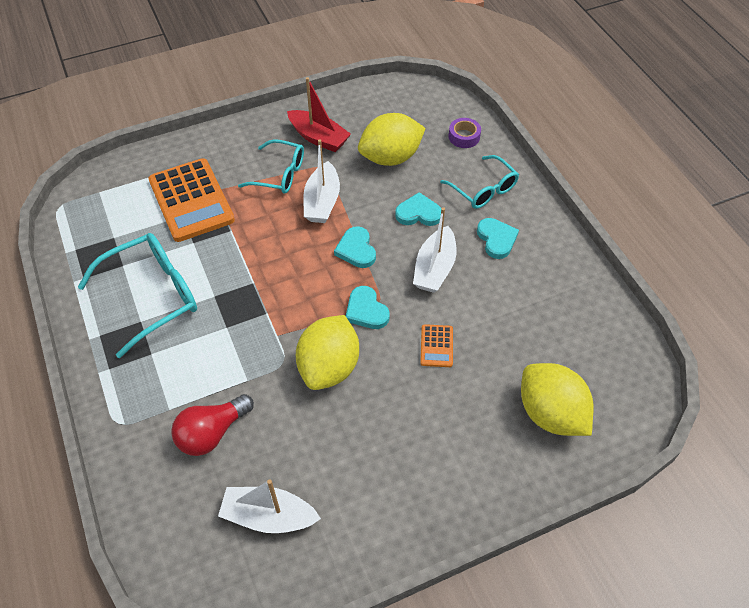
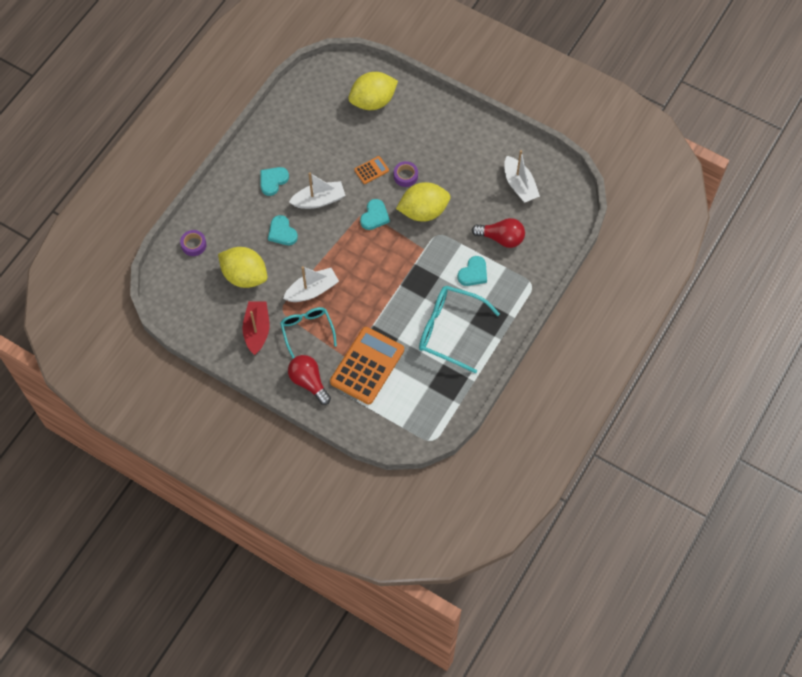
camera: 125 degrees left, 10 degrees up
(223, 148) = (309, 382): none -> red light bulb
(356, 250) = (335, 248): turquoise heart -> turquoise heart (473, 273)
(398, 379) = (405, 176): none -> purple tape
(483, 189) = (236, 209): turquoise glasses -> none
(550, 413) = (373, 101): yellow lemon -> yellow lemon turned 45 degrees clockwise

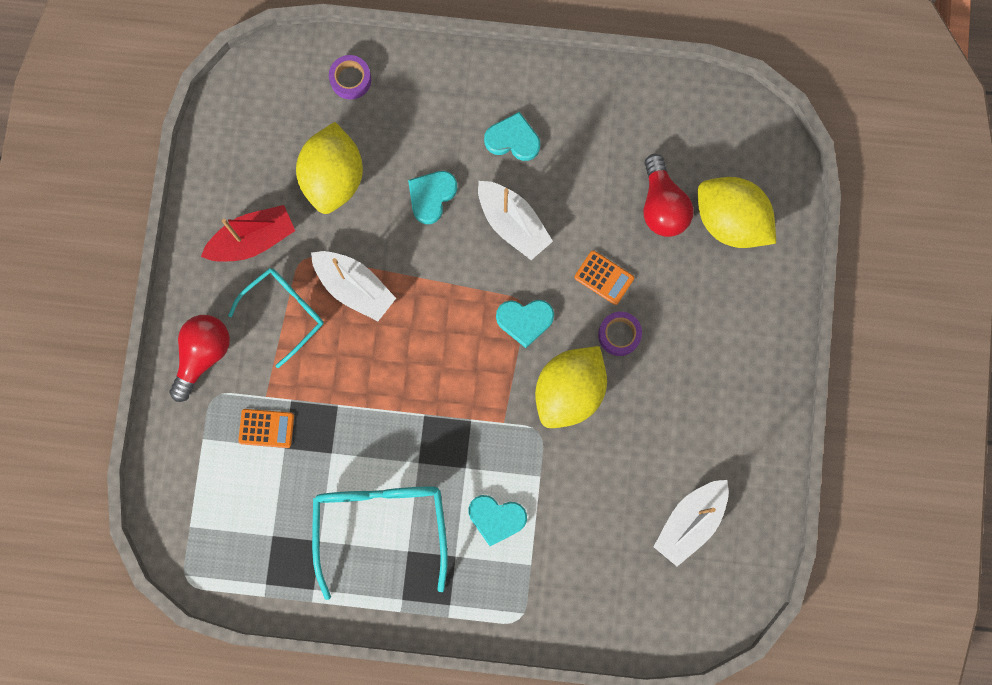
camera: 65 degrees right, 15 degrees up
(367, 366) = (266, 428): orange calculator -> orange calculator, size x0.45
(423, 211) = (569, 391): yellow lemon -> yellow lemon turned 75 degrees clockwise
(501, 238) = (579, 535): red light bulb -> red light bulb (662, 205)

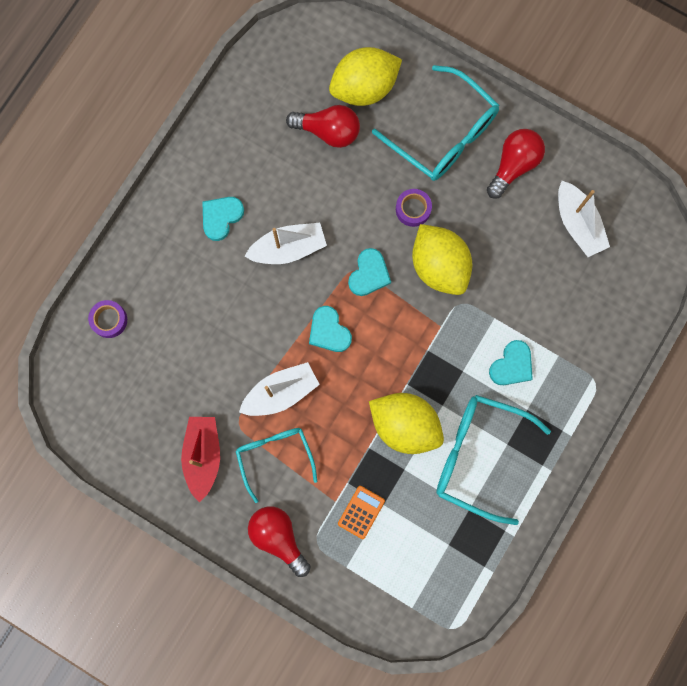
camera: 65 degrees left, 0 degrees up
(333, 178) = (183, 369): yellow lemon -> yellow lemon (405, 425)
(431, 196) = (236, 300): turquoise heart -> turquoise heart (329, 331)
(604, 277) = (363, 200): orange calculator -> none
(720, 329) = (443, 134): none -> turquoise glasses
(722, 422) = (514, 165): none -> red light bulb

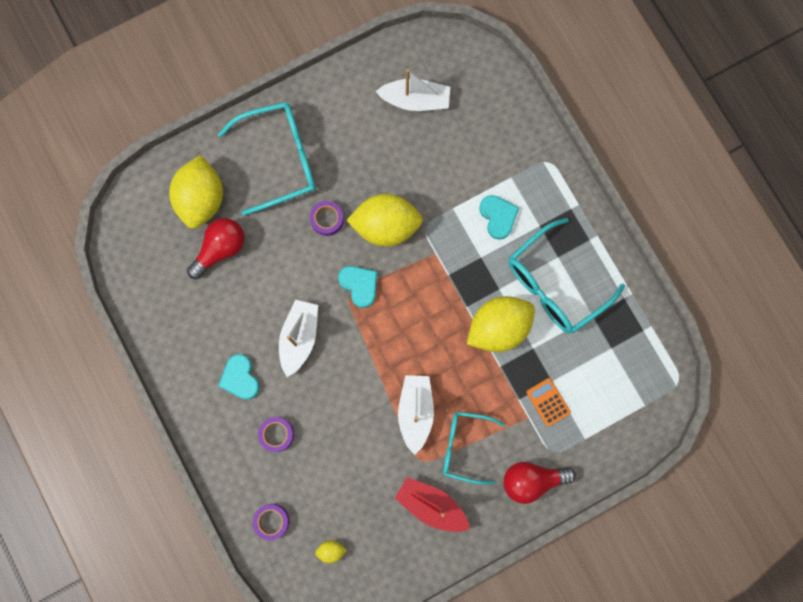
camera: 60 degrees left, 0 degrees up
(112, 388) = (331, 550): none -> yellow lemon
(189, 279) = (277, 434): none -> purple tape
(329, 331) = (387, 344): turquoise heart -> none
(514, 165) = (339, 121): red light bulb -> none

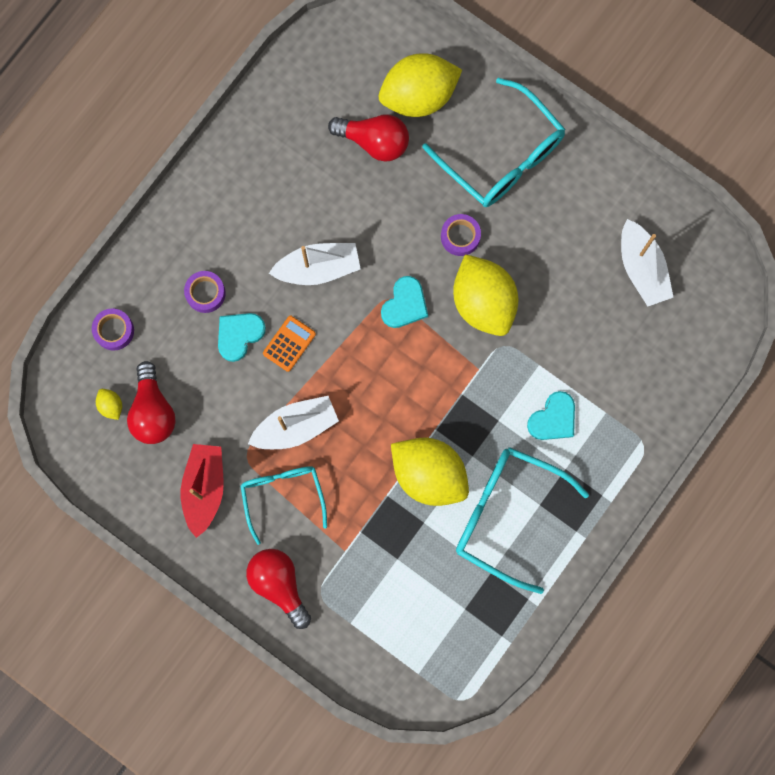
camera: 65 degrees right, 0 degrees up
(240, 378) = (247, 227): turquoise heart -> turquoise heart (239, 335)
(351, 518) = (153, 411): none -> red light bulb
(548, 402) = (372, 565): orange calculator -> orange calculator (289, 343)

